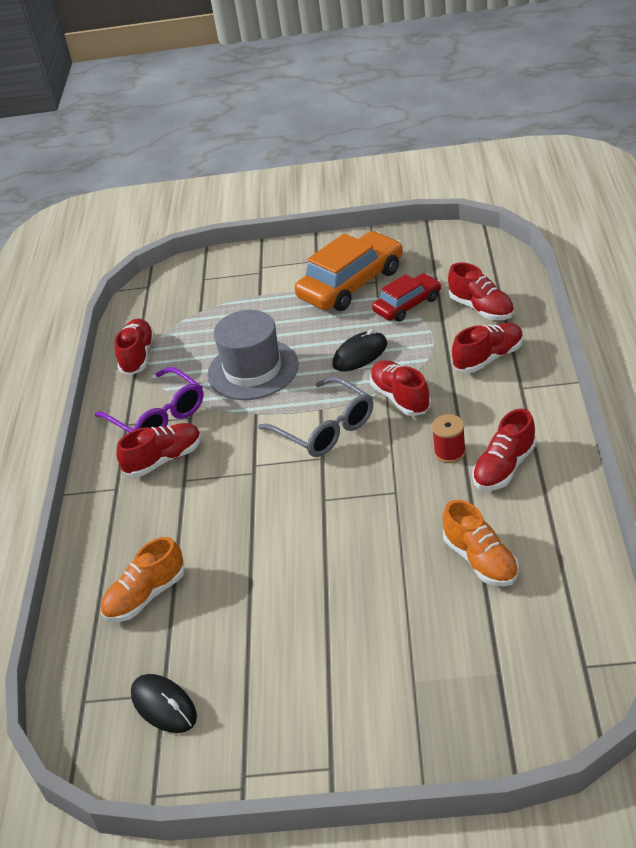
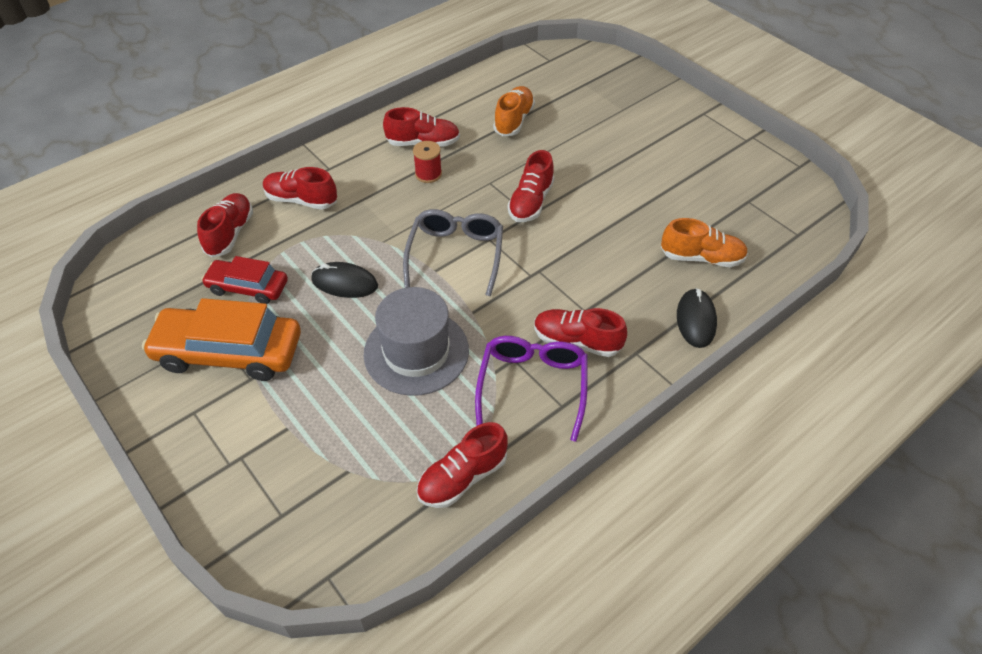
camera: 135 degrees left, 10 degrees up
(164, 706) = (754, 195): black mouse -> black mouse (696, 320)
(400, 398) = (386, 228): red shoe -> red shoe (531, 202)

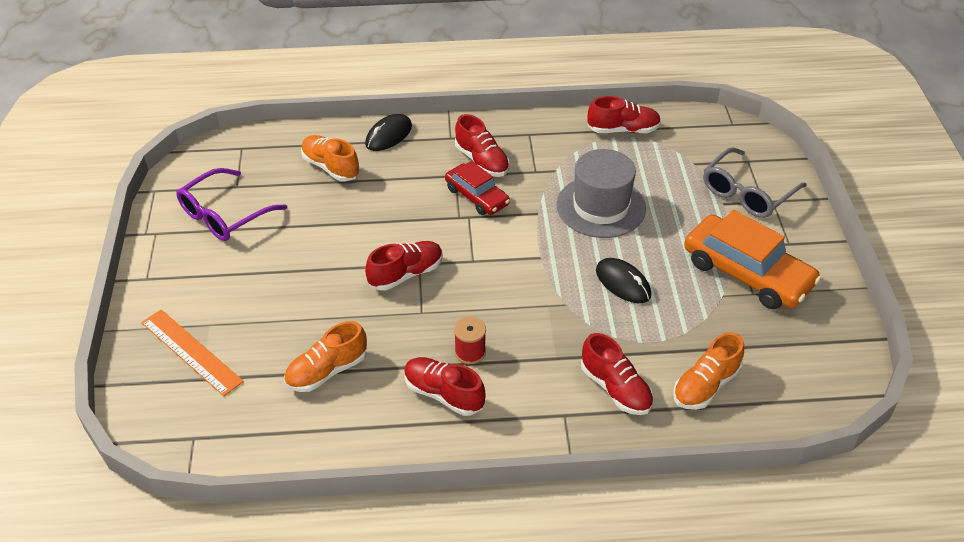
camera: 145 degrees left, 5 degrees down
(230, 233) = (705, 385): red shoe -> orange shoe
(248, 287) = (710, 320): red car -> red car (477, 196)
(456, 254) = (512, 261): grey glasses -> grey glasses (747, 193)
(532, 386) = (537, 152): purple glasses -> purple glasses (224, 215)
(611, 92) = (191, 351): none -> orange ruler

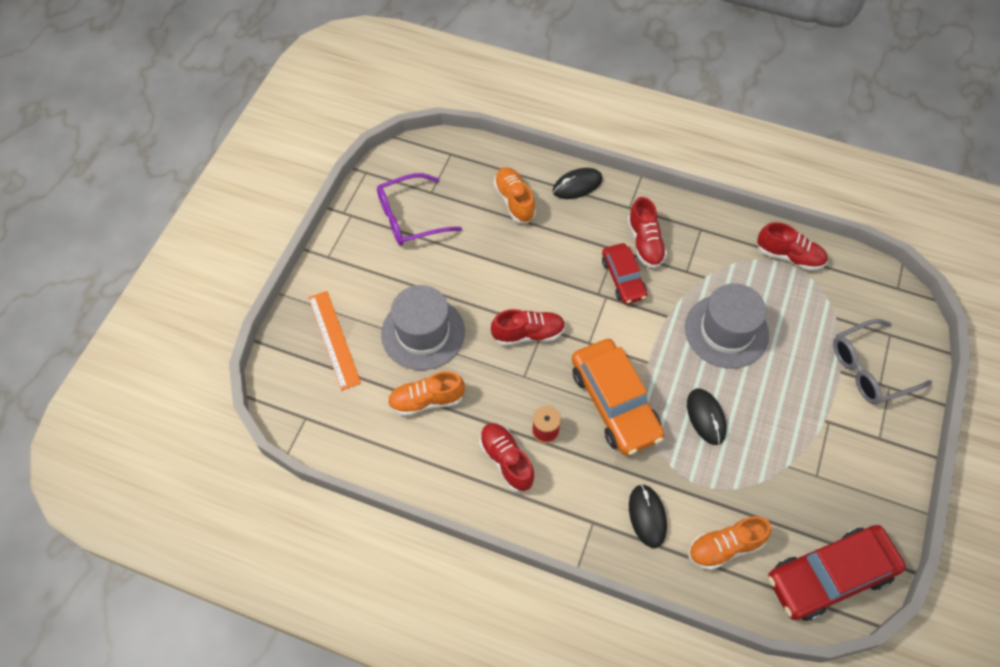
camera: 25 degrees right, 15 degrees up
(291, 311) = (423, 333): none -> grey hat
(615, 388) = (647, 516): red shoe -> black mouse
(747, 273) = (822, 453): orange car -> orange car (615, 403)
(815, 371) = (829, 576): none -> red car

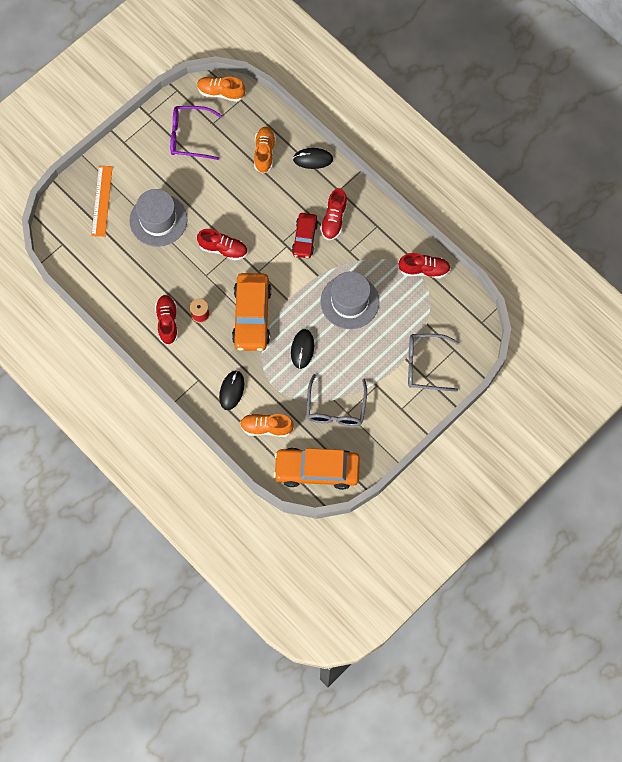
camera: 25 degrees right, 10 degrees up
(426, 400) = (139, 264): orange shoe -> orange shoe (221, 92)
(789, 256) = (424, 270): red shoe -> red shoe turned 45 degrees counterclockwise
(798, 477) = (335, 408): none -> grey glasses
(829, 576) = (317, 470): red car -> orange car

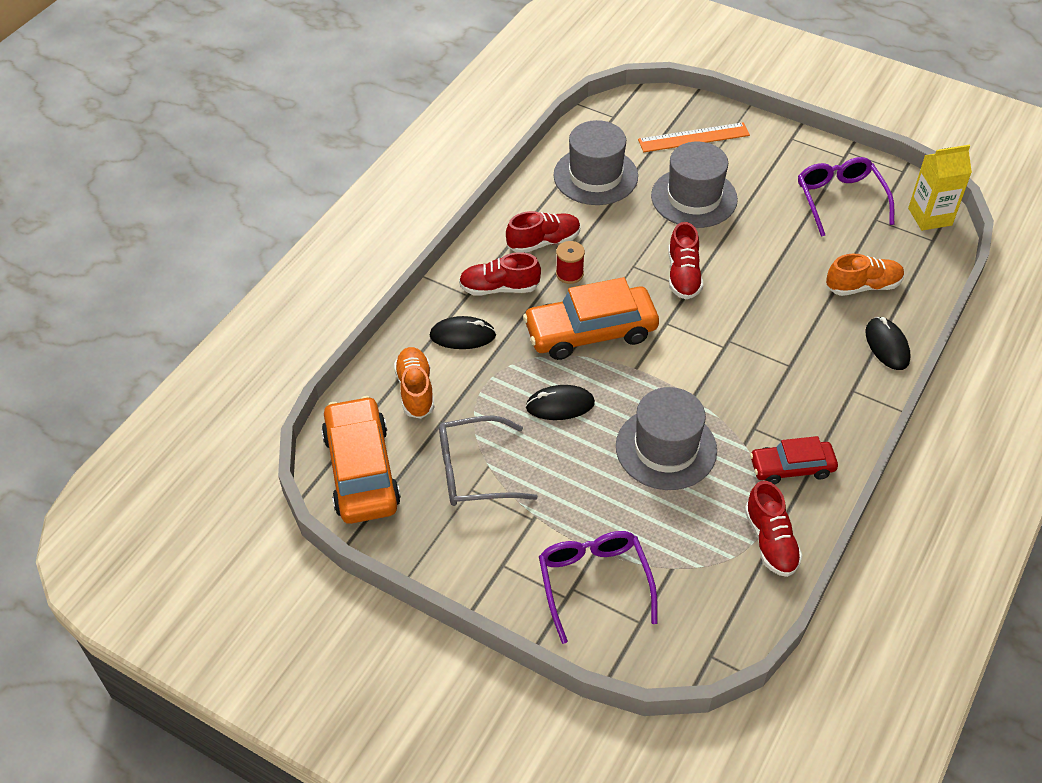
camera: 75 degrees right, 20 degrees down
(117, 273) = (595, 176): none -> grey hat
(221, 92) = (930, 216): orange shoe -> yellow carton
(305, 238) = (748, 366): red car -> red car (791, 467)
(334, 219) = (798, 395): red shoe -> red shoe (499, 288)
(425, 365) = (594, 582): grey glasses -> purple glasses

